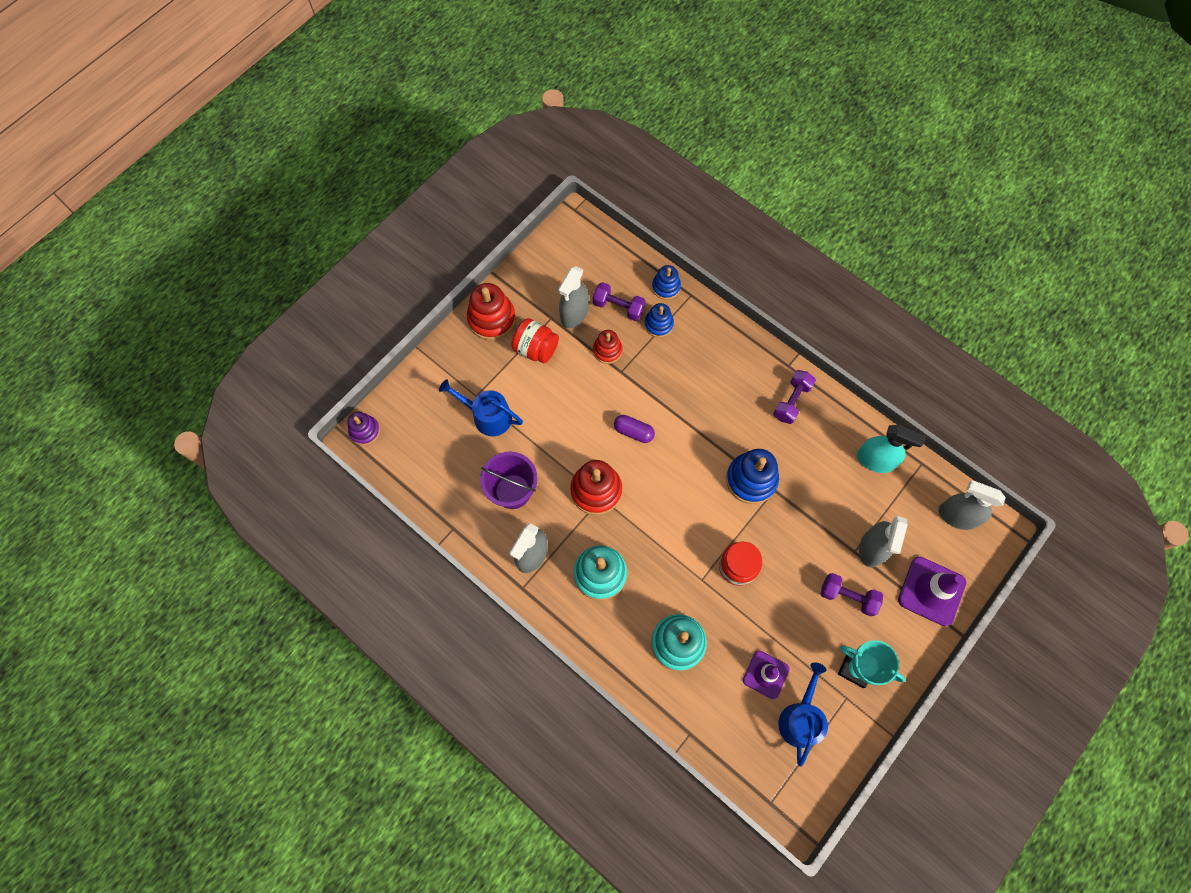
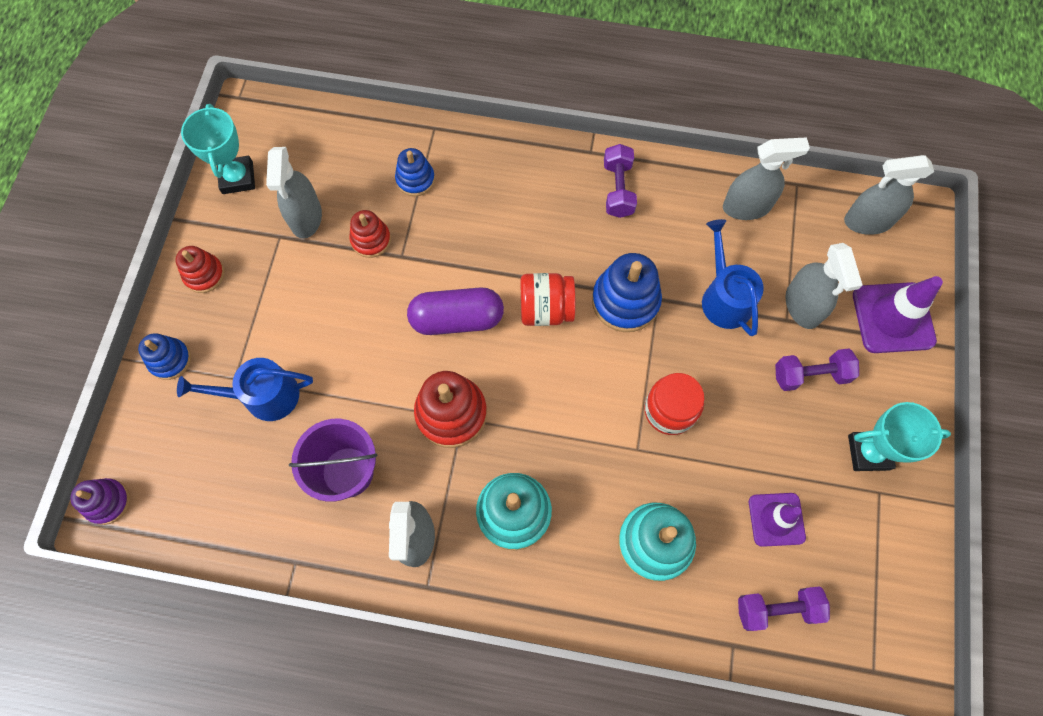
camera: 30 degrees left, 0 degrees up
(492, 319) = (204, 275): red stacking toy -> red stacking toy, size x0.61
(536, 349) = (281, 282): red jar -> red jar (546, 309)
(545, 265) = (237, 178): none -> turquoise trophy
(618, 307) = (356, 183): purple dumbbell -> purple dumbbell (777, 609)
(633, 432) = (457, 319): purple capsule -> purple capsule, size x1.63
(666, 287) = (399, 133): blue stacking toy -> blue stacking toy (170, 360)
(800, 718) = (845, 548): blue watering can -> blue watering can (724, 297)
(875, 460) = (747, 207): turquoise spray bottle -> grey spray bottle

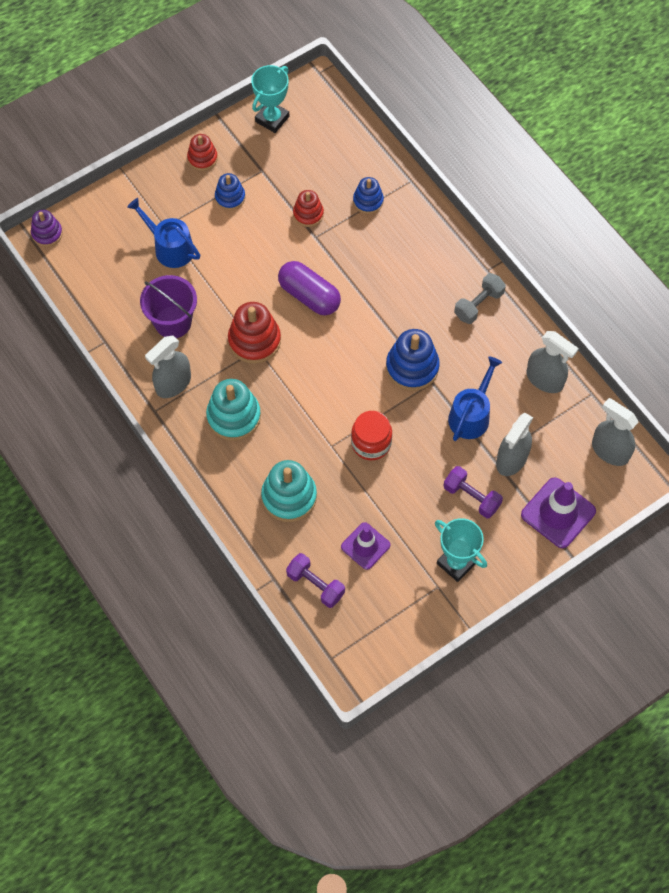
camera: 45 degrees right, 5 degrees down
(170, 360) = (142, 189): blue stacking toy -> blue stacking toy (230, 197)
(306, 217) = (286, 172): grey spray bottle -> none
(546, 309) = (363, 333): red jar -> none
(618, 189) = (478, 304): purple dumbbell -> grey dumbbell

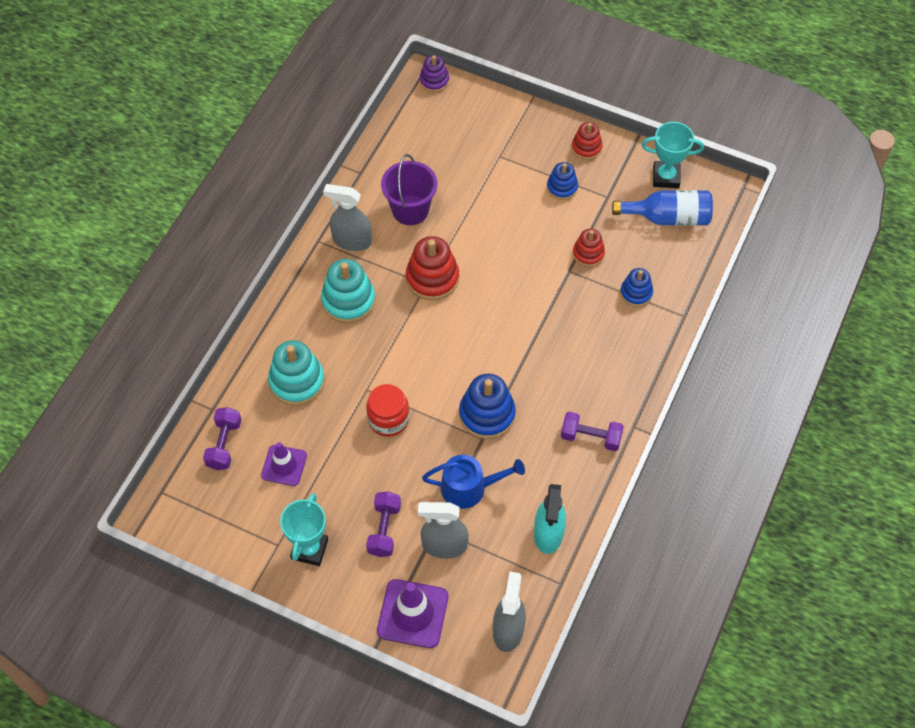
camera: 60 degrees right, 5 degrees down
(170, 248) = (481, 171): blue watering can -> none
(309, 296) = (505, 296): purple capsule -> none
(312, 139) = (668, 217): none -> blue bottle
(478, 304) = (590, 437): grey dumbbell -> purple dumbbell
(544, 379) = (548, 534): grey spray bottle -> turquoise spray bottle

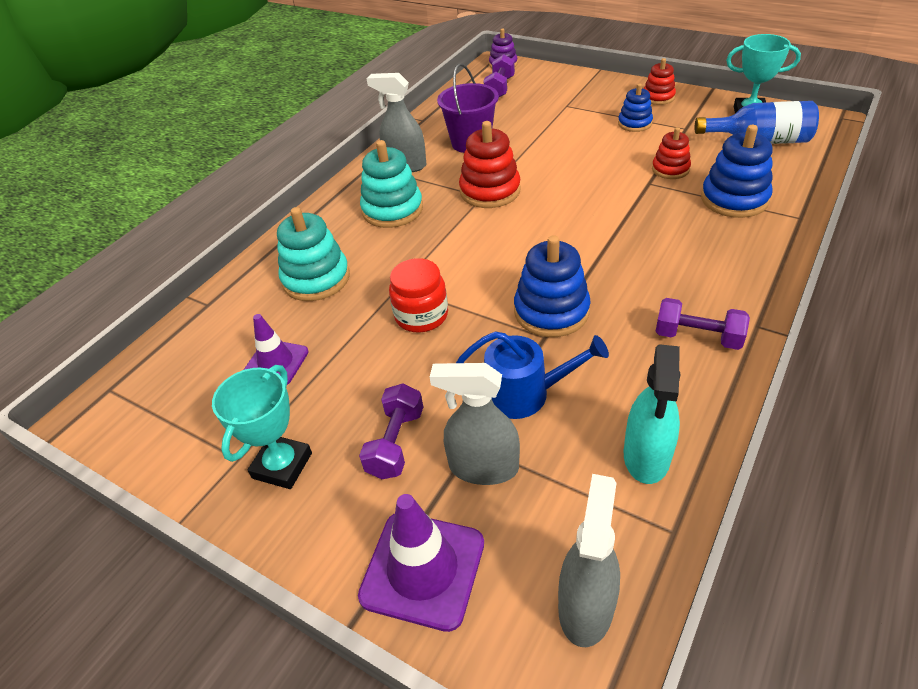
camera: 10 degrees right, 15 degrees down
(224, 444) = (208, 339): purple dumbbell -> purple dumbbell (499, 88)
(636, 293) = (734, 199): blue stacking toy -> blue stacking toy, size x1.65

